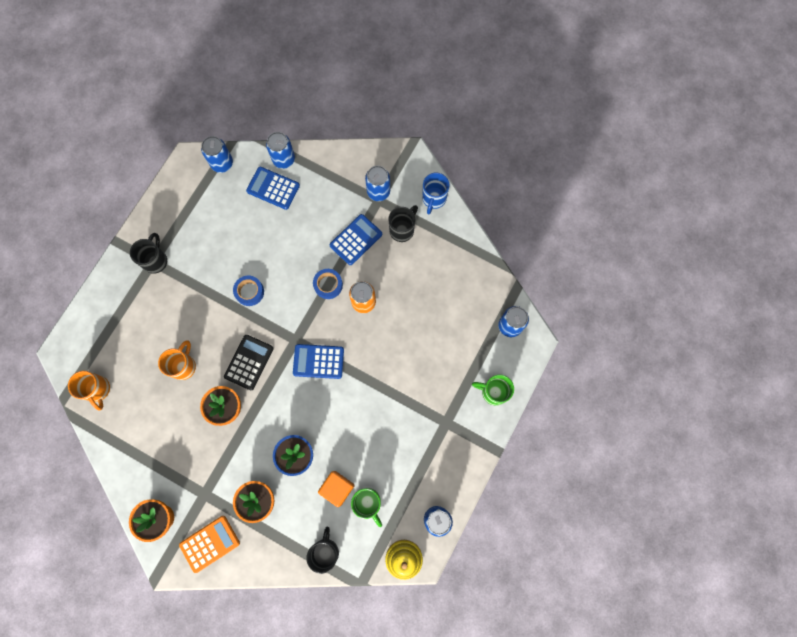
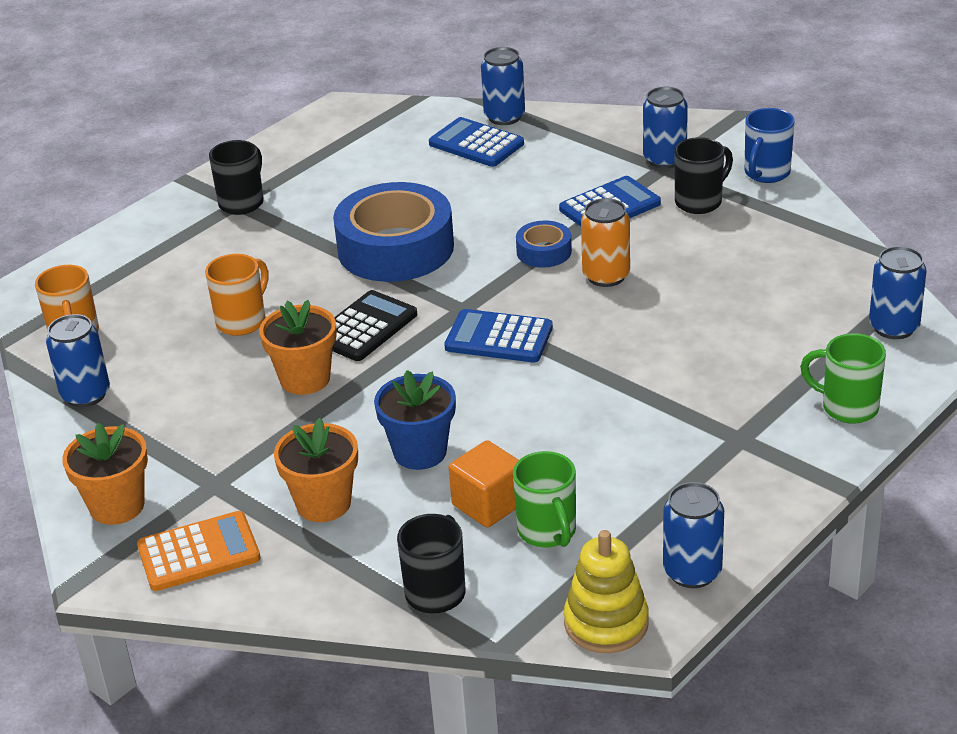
camera: 15 degrees right, 40 degrees down
(222, 163) = (397, 114): blue can -> blue can (86, 395)
(249, 292) = (395, 248): blue tape -> blue tape, size x2.15

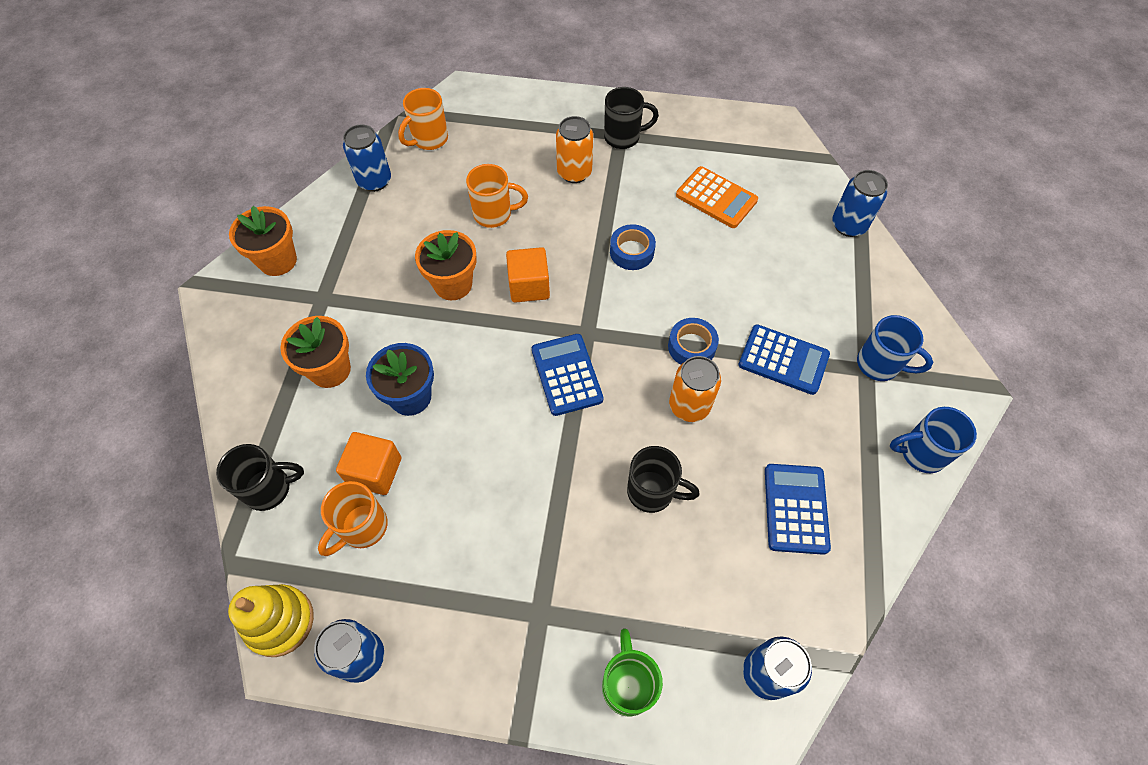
camera: 55 degrees right, 25 degrees up
(199, 553) = (252, 329): orange calculator -> orange calculator (716, 198)
(250, 249) = (574, 172): none -> orange can
(365, 327) = (529, 286): black calculator -> orange cube
(395, 248) = (631, 252): blue tape -> blue tape, size x0.47
(476, 144) = (798, 227): blue calculator -> blue calculator (796, 508)
(548, 532) = (362, 528): green mug -> orange mug
(664, 159) = (879, 365): blue can -> blue mug
(700, 202) = (839, 422): black mug -> black mug (652, 492)

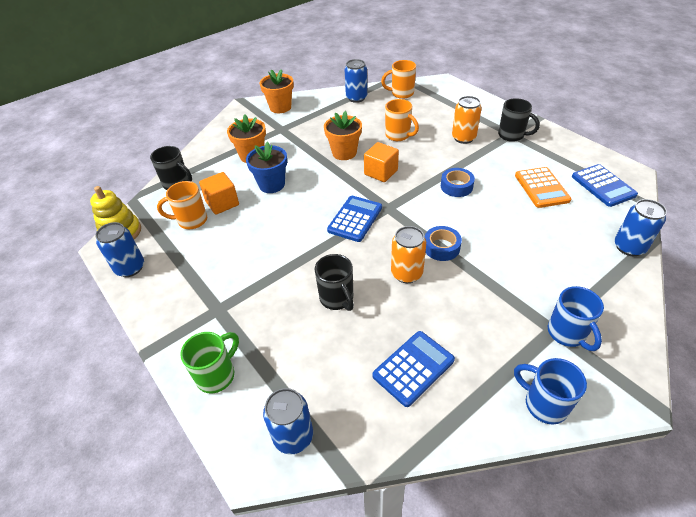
camera: 45 degrees right, 15 degrees down
(783, 360) = (495, 288): blue calculator -> blue calculator (603, 186)

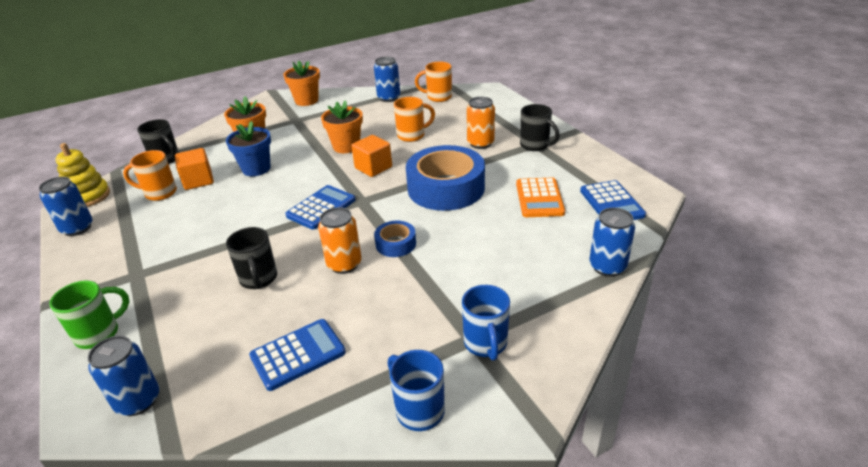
camera: 10 degrees right, 10 degrees down
(398, 135) = (412, 135): orange mug -> orange mug turned 75 degrees counterclockwise
(456, 186) = (446, 188): blue tape -> blue tape, size x2.15

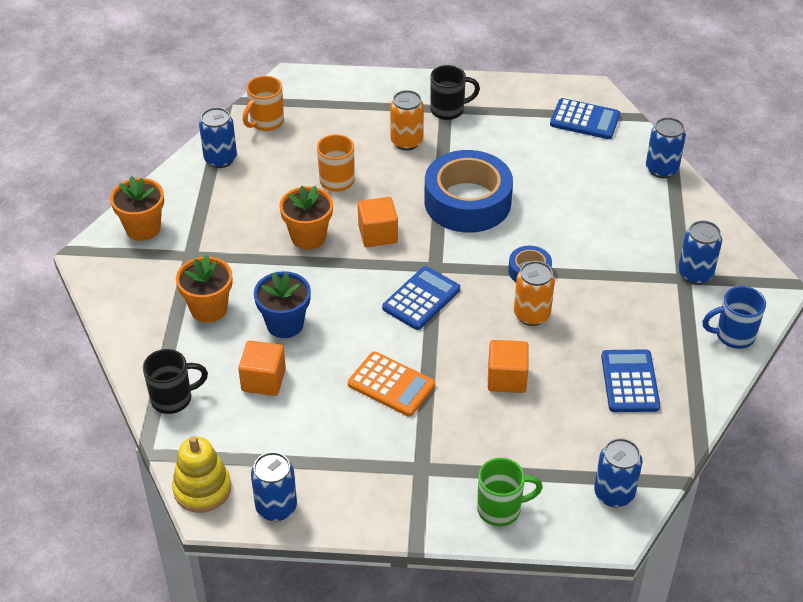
camera: 60 degrees left, 10 degrees up
(99, 333) = (501, 509): green mug -> green mug turned 90 degrees clockwise
(159, 193) = (260, 420): orange mug -> none
(259, 279) = (506, 378): black mug -> orange cube
(321, 208) = (421, 299): blue calculator -> blue calculator turned 60 degrees clockwise
(486, 344) = (695, 274): blue mug -> blue can
(539, 198) = (540, 155): orange calculator -> orange calculator (391, 385)

